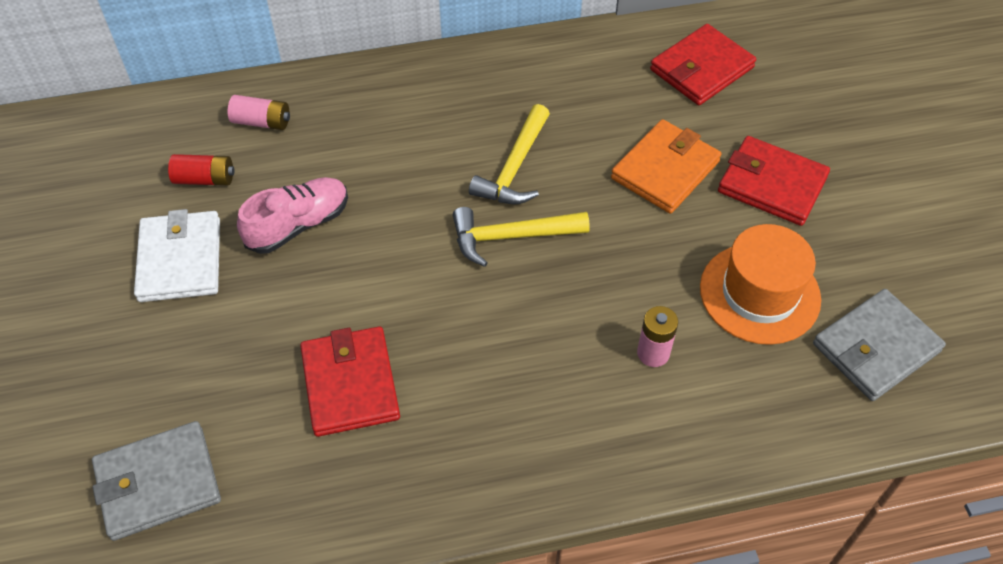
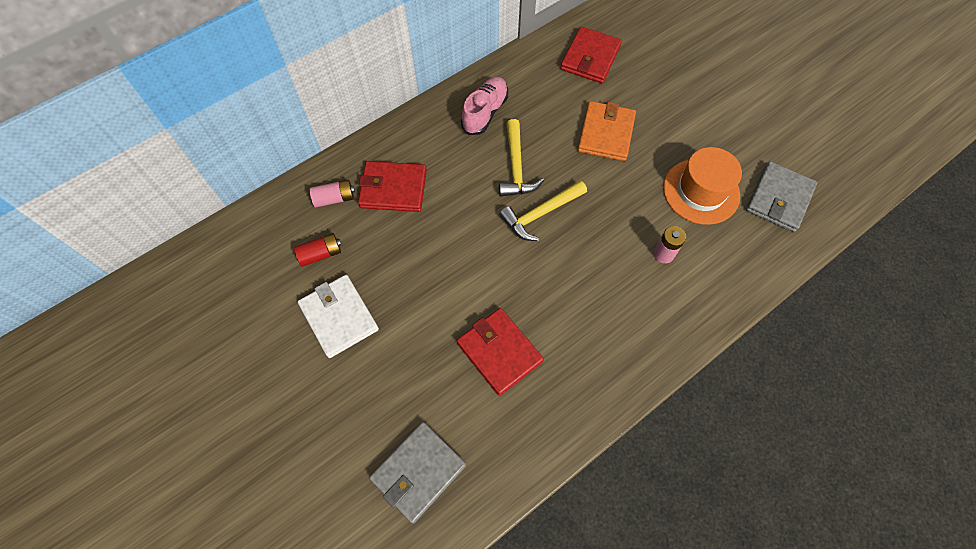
camera: 25 degrees left, 10 degrees up
(298, 225) = (403, 260): pink shoe -> pink shoe (485, 112)
(772, 184) = (671, 119): red wallet -> red wallet (393, 189)

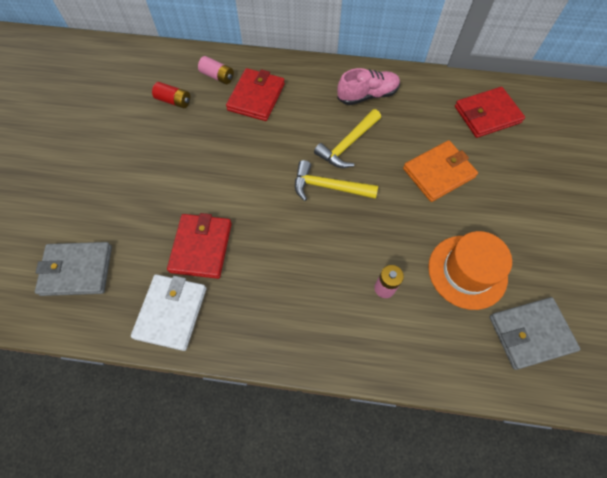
camera: 45 degrees right, 0 degrees up
(339, 317) = (142, 144): white wallet -> white wallet (171, 312)
(393, 189) = (256, 97): red wallet -> red wallet turned 60 degrees clockwise

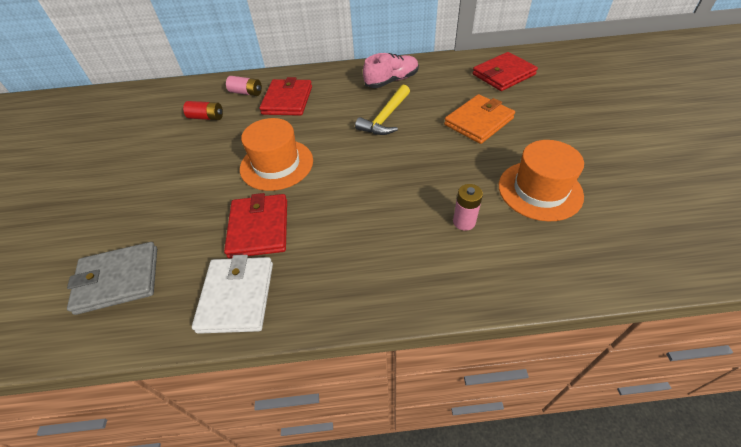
camera: 10 degrees left, 15 degrees down
(230, 178) = (276, 164): none -> orange hat
(328, 187) = (378, 152): yellow hammer -> none
(530, 333) = (626, 228): grey wallet -> none

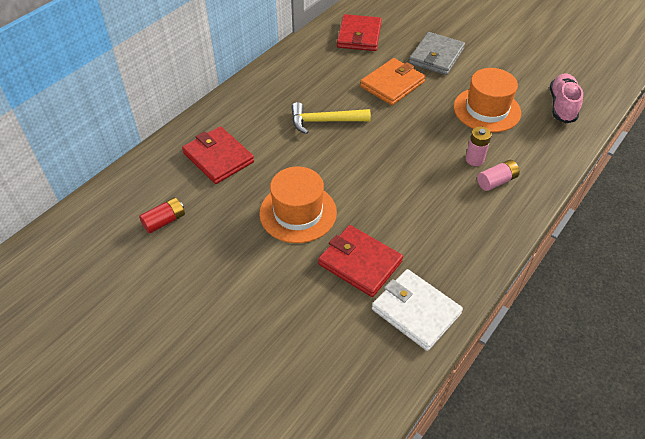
camera: 50 degrees left, 0 degrees up
(118, 280) = (318, 379): grey wallet -> grey wallet (436, 56)
(246, 92) = (165, 175): pink battery -> pink battery (496, 181)
(385, 118) = (324, 121): yellow hammer -> yellow hammer turned 105 degrees clockwise
(391, 81) = (283, 87): pink shoe -> pink shoe (562, 106)
(478, 122) = (392, 84): orange wallet -> orange wallet turned 45 degrees clockwise

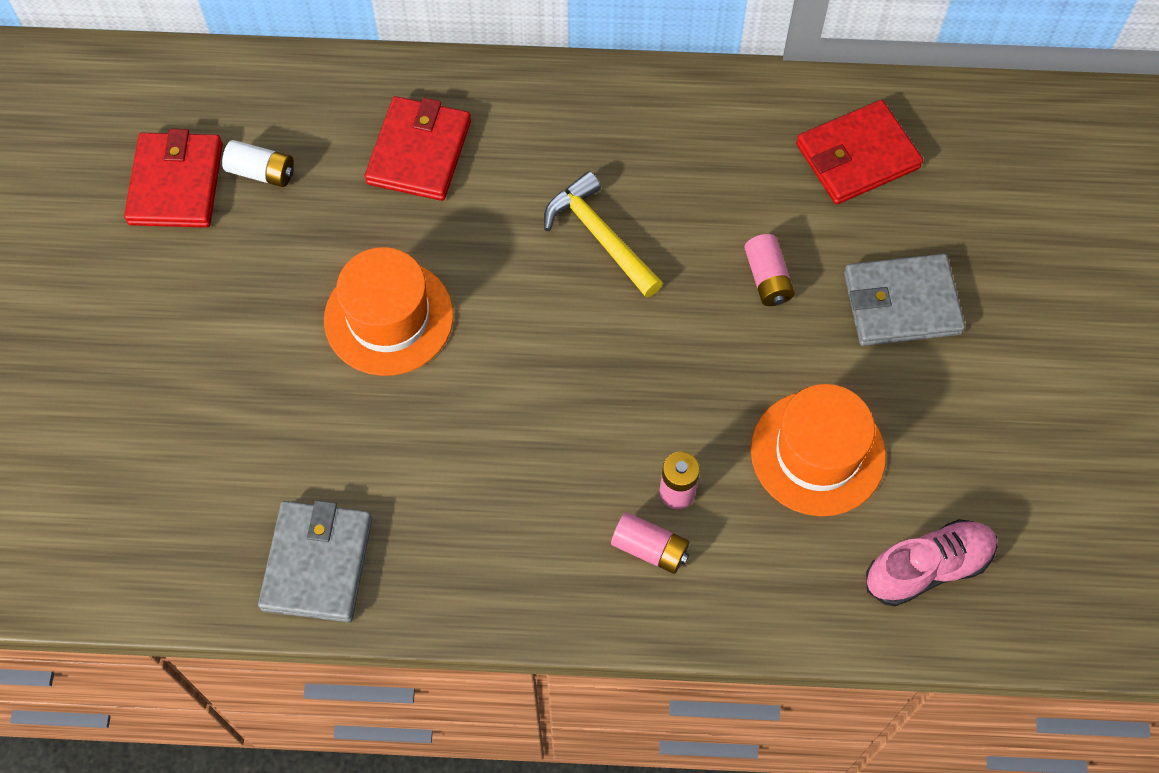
camera: 55 degrees right, 15 degrees up
(164, 221) = (261, 172): red battery -> white battery
(360, 263) = (353, 448): red wallet -> red wallet (176, 184)
(392, 84) = (767, 278): orange wallet -> pink battery
(416, 311) = (317, 563): white wallet -> grey wallet

